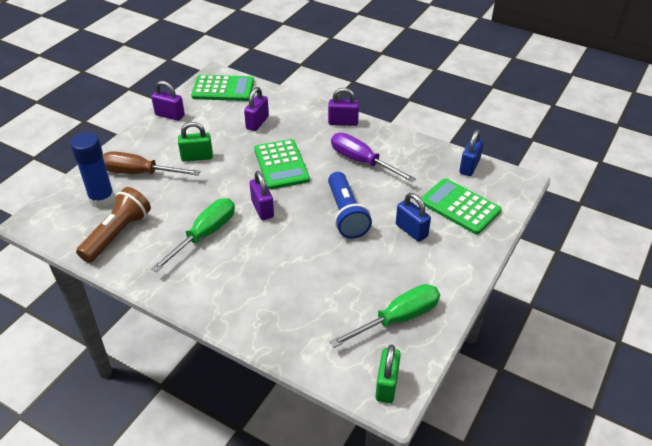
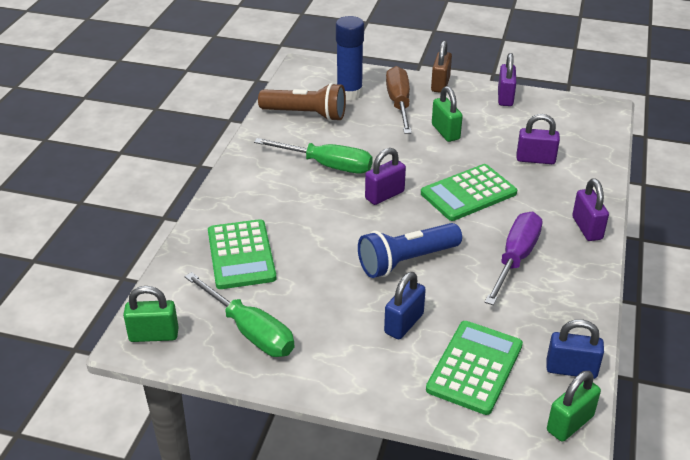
camera: 75 degrees right, 5 degrees down
(127, 143) = (440, 84): none -> brown padlock
(223, 89) = (582, 120): green calculator -> green calculator (241, 255)
(512, 179) = (570, 423): none -> green padlock

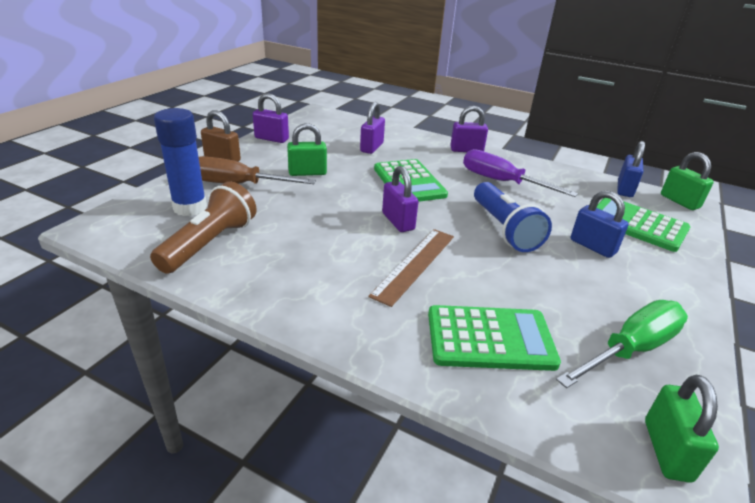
camera: 80 degrees left, 5 degrees down
(320, 211) = (414, 264): none -> brown ruler
(327, 165) = (328, 246): green screwdriver -> none

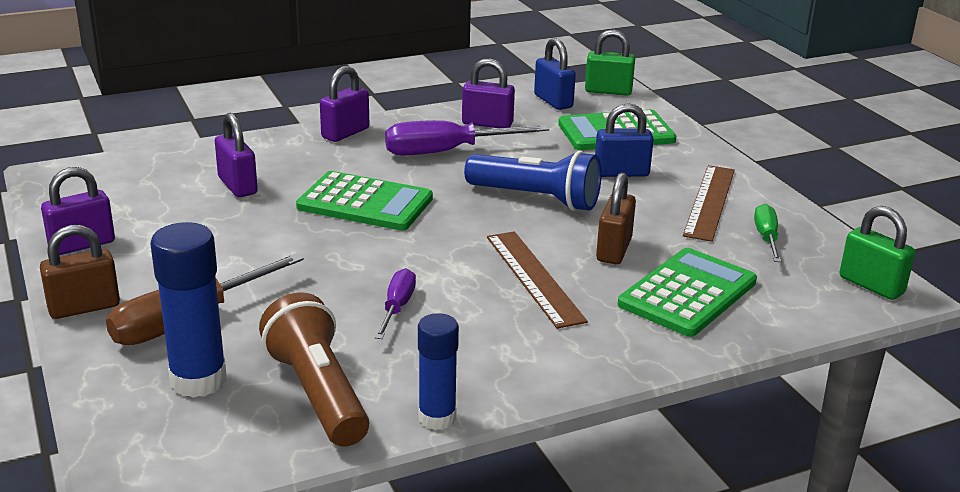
camera: 50 degrees left, 5 degrees down
(221, 292) = (437, 418): none -> blue glue stick
(307, 173) = (235, 258): green padlock -> none
(320, 232) = (397, 307): none -> purple screwdriver
(398, 221) = (441, 249): purple padlock -> purple padlock (487, 123)
(494, 282) = (613, 250): none -> brown padlock
(628, 299) = (709, 202): none -> brown ruler
(631, 349) = (766, 237): green screwdriver -> green screwdriver, size x0.56

